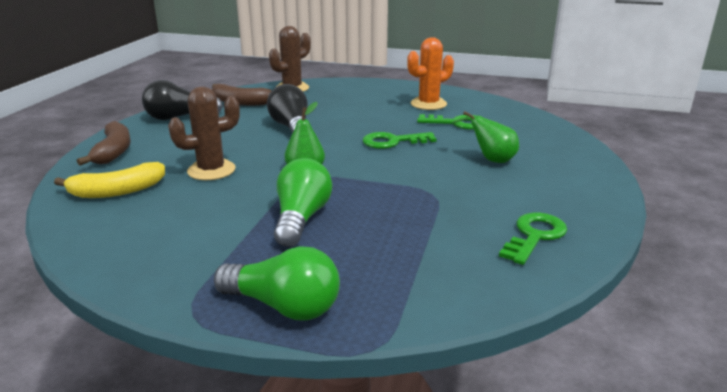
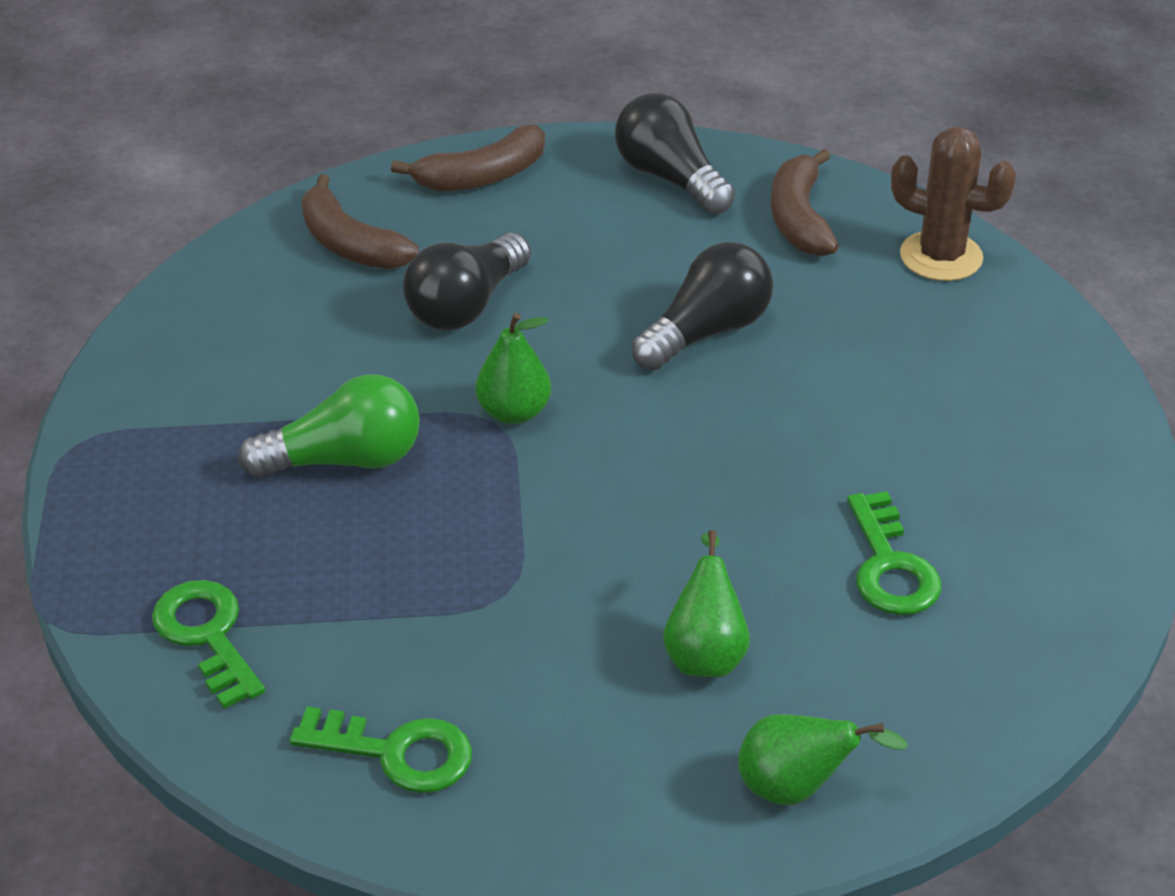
camera: 70 degrees right, 15 degrees up
(117, 191) = (350, 244): yellow banana -> brown banana
(211, 170) = (466, 305): brown cactus -> black light bulb
(284, 306) = (113, 516): green light bulb -> none
(393, 142) = (718, 488): green key -> green key (207, 635)
(428, 104) = (992, 494): orange cactus -> none
(571, 157) = (797, 788): none -> green pear

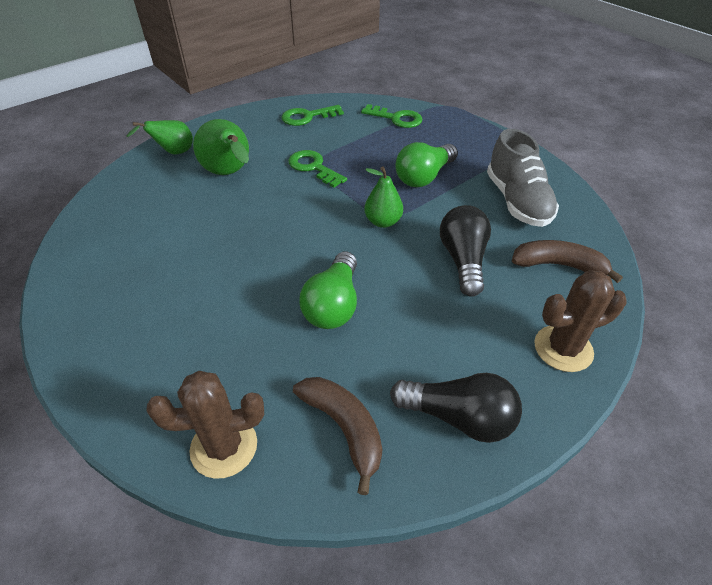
camera: 145 degrees right, 5 degrees up
(261, 345) = (517, 201): none -> grey shoe
(482, 176) = (563, 348): brown banana -> brown cactus
(705, 653) = (229, 174): green pear -> green pear, size x1.54
(707, 332) = (333, 305): black light bulb -> green light bulb
(890, 566) = (170, 230): green key -> green key (313, 167)

